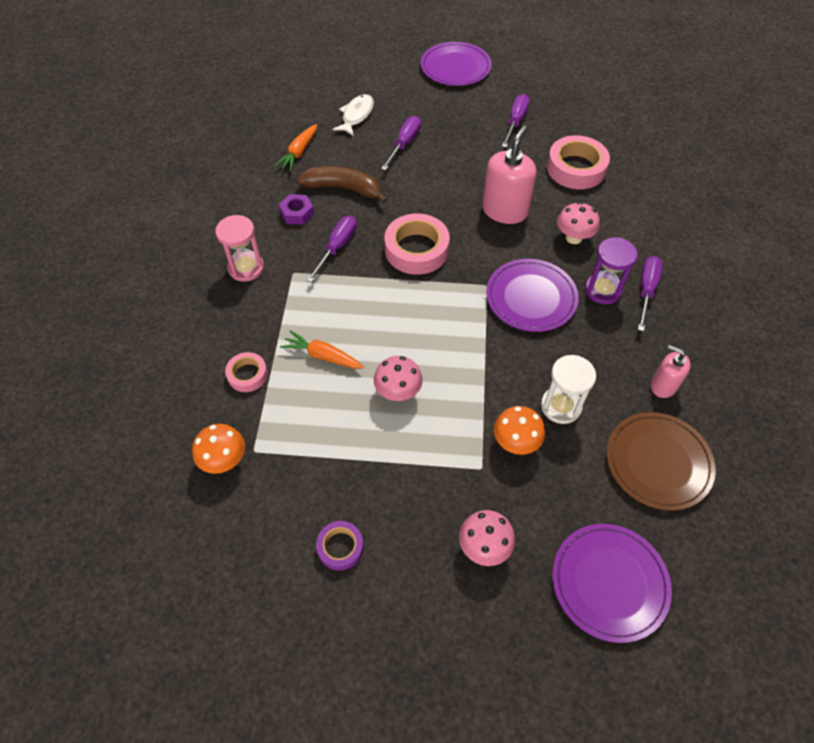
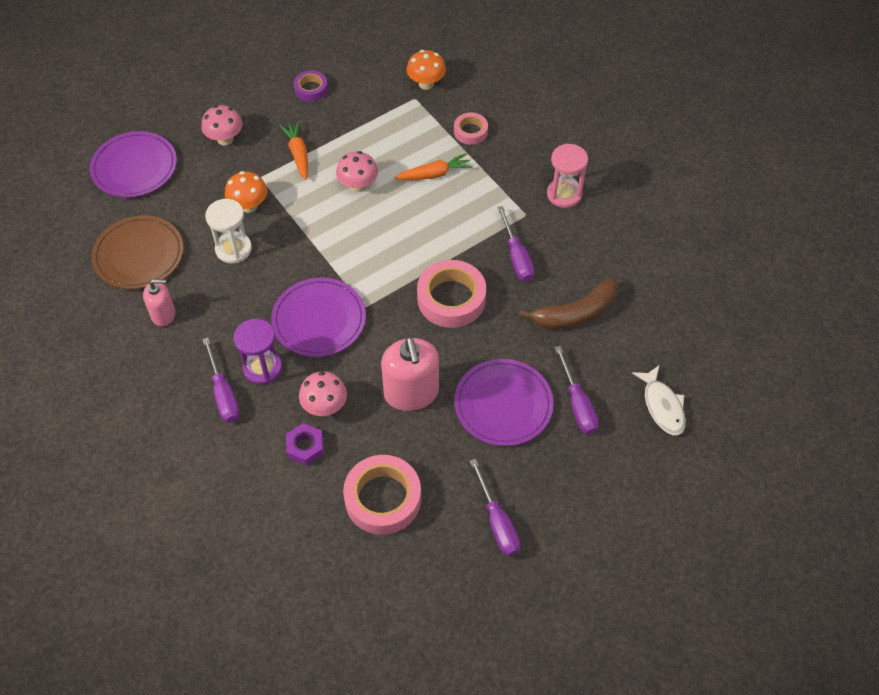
camera: 140 degrees right, 0 degrees up
(297, 213) = (584, 263): purple nut -> purple nut (305, 447)
(299, 152) = (659, 322): orange carrot -> orange carrot (298, 154)
(455, 67) = (642, 564): purple plate -> purple plate (503, 404)

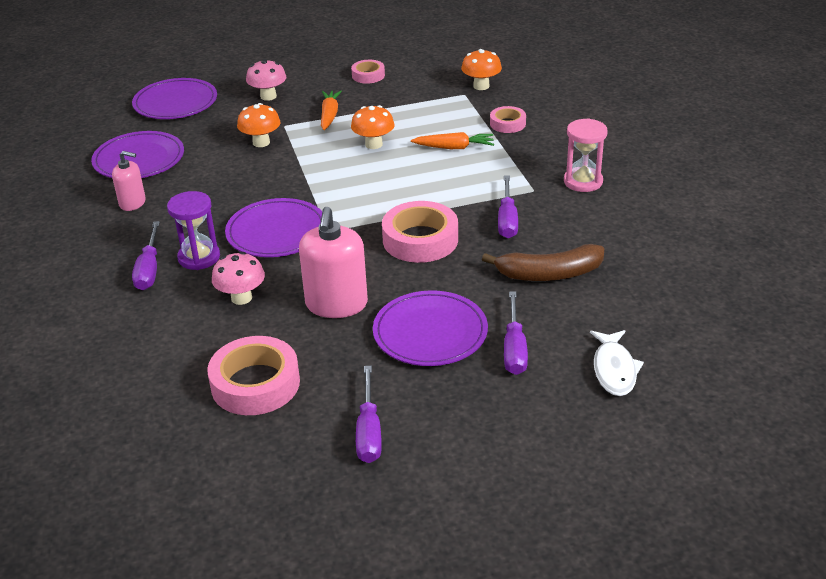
camera: 20 degrees right, 20 degrees down
(139, 255) = (139, 159): brown plate -> purple plate
(233, 249) = (227, 169): white hourglass -> none
(305, 447) = (202, 325): purple nut -> none
(311, 89) = (368, 75): purple tape -> pink tape
(358, 185) = (373, 144): pink mushroom -> orange mushroom

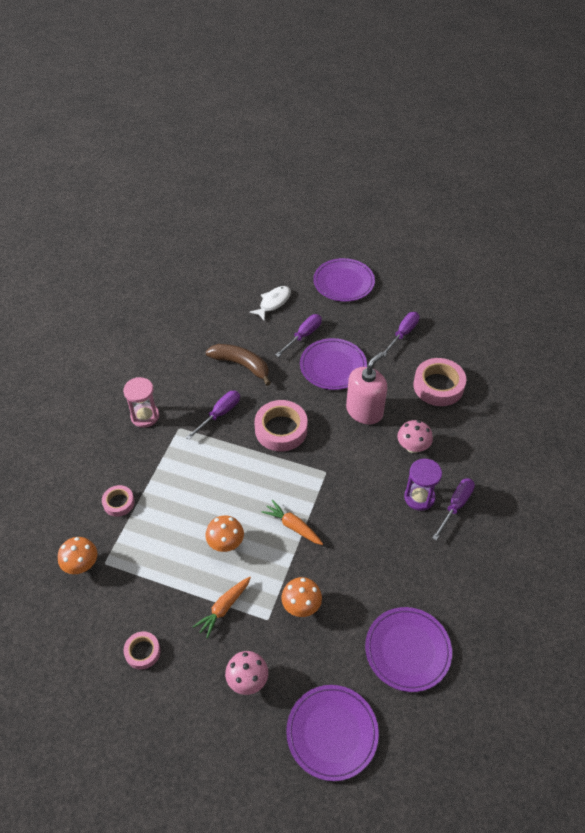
camera: 145 degrees left, 15 degrees up
(132, 203) = (437, 589): pink soap dispenser -> none
(276, 232) = (358, 490): purple plate -> purple plate (343, 282)
(454, 147) = (179, 501): orange carrot -> orange carrot (293, 526)

